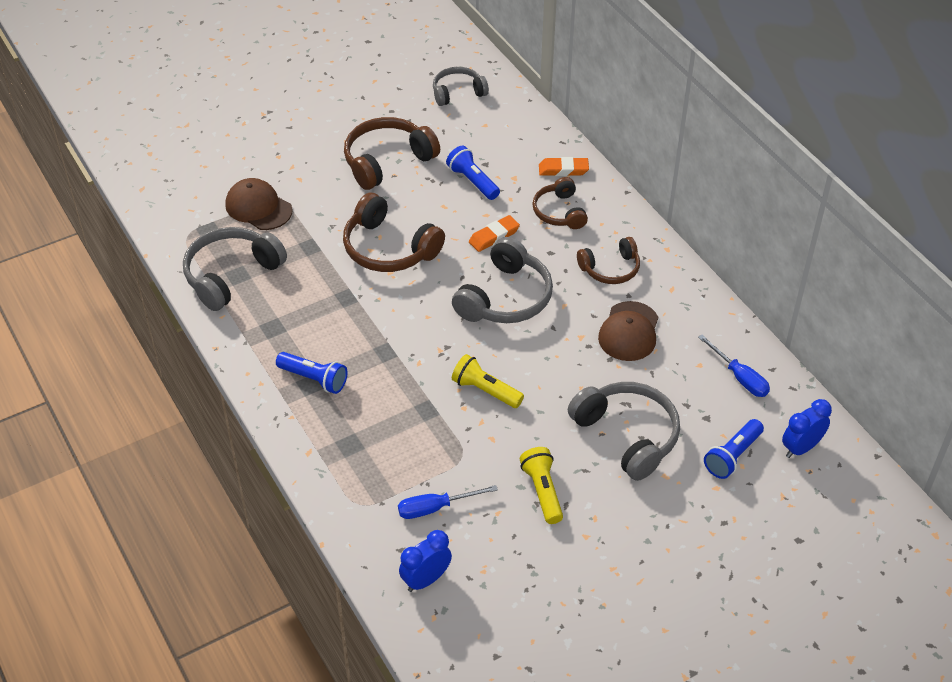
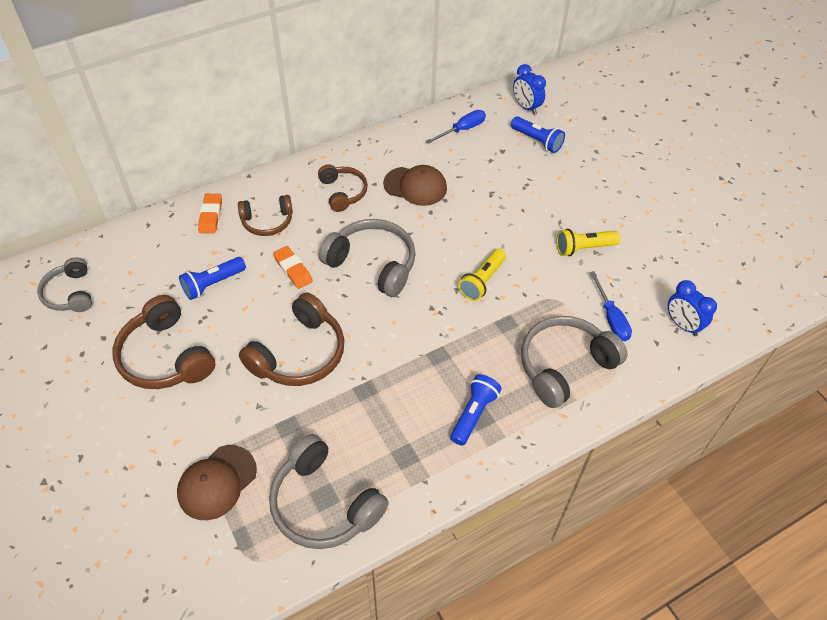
camera: 90 degrees left, 5 degrees up
(627, 436) = (523, 195): grey headphones -> grey headphones (565, 366)

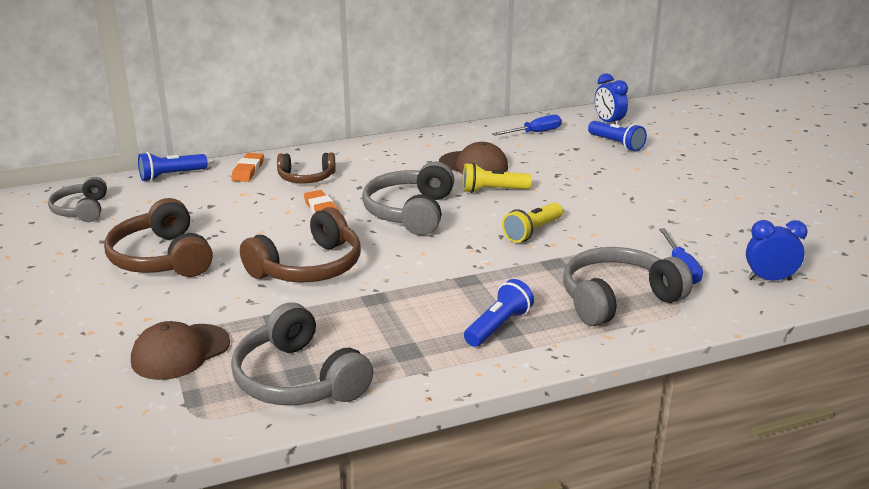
camera: 10 degrees right, 25 degrees down
(213, 284) = (232, 214): blue flashlight -> blue flashlight (171, 176)
(343, 192) = (393, 164): brown headphones -> none
(372, 264) = (411, 212): grey headphones -> grey headphones turned 120 degrees counterclockwise
(583, 248) = (656, 217): yellow flashlight -> yellow flashlight (492, 190)
(682, 325) = (769, 279): blue clock -> blue clock turned 120 degrees clockwise

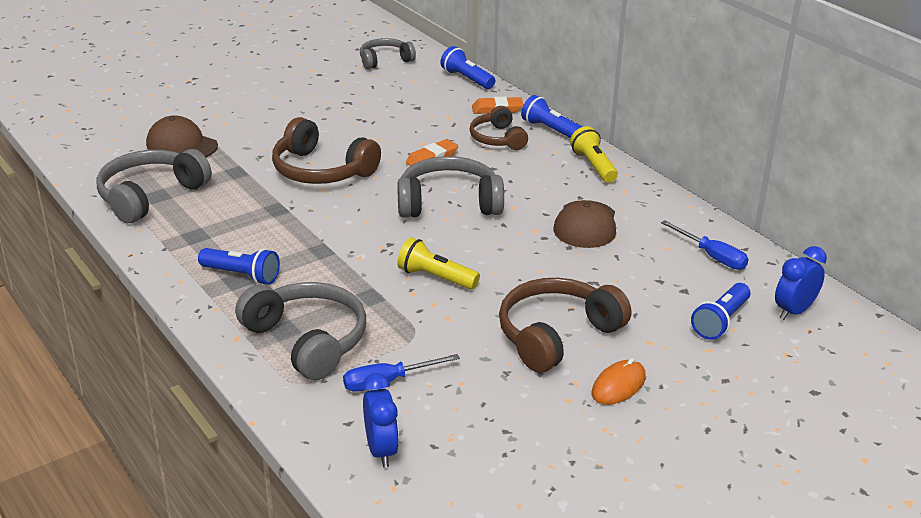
camera: 75 degrees right, 5 degrees up
(162, 258) = (316, 108): brown headphones -> brown headphones (557, 335)
(307, 155) = (551, 130): none -> blue flashlight
(492, 190) = (525, 244): yellow flashlight -> yellow flashlight (593, 166)
(688, 186) = (618, 385): none -> orange mouse

